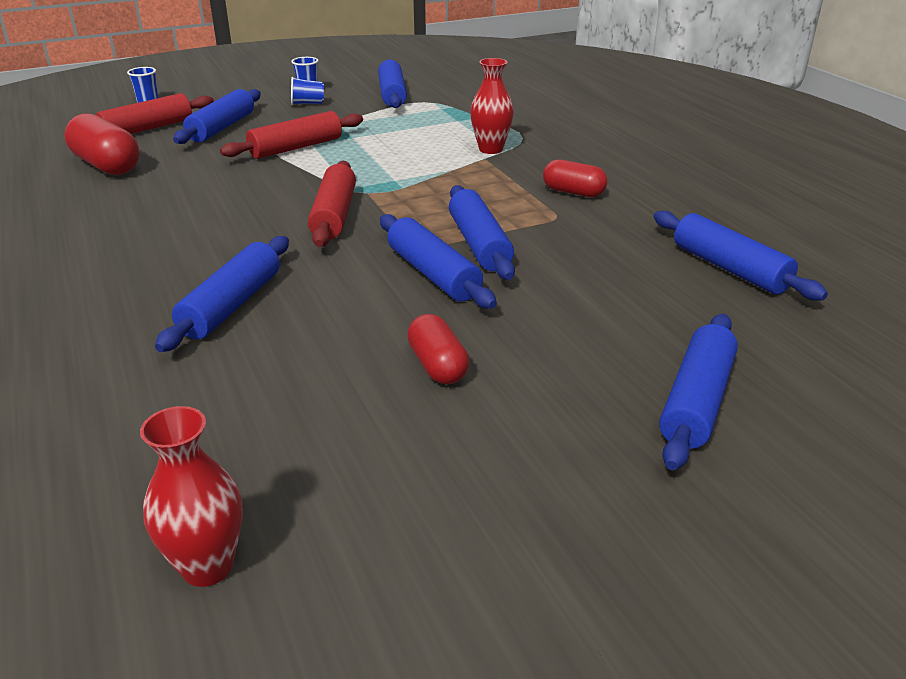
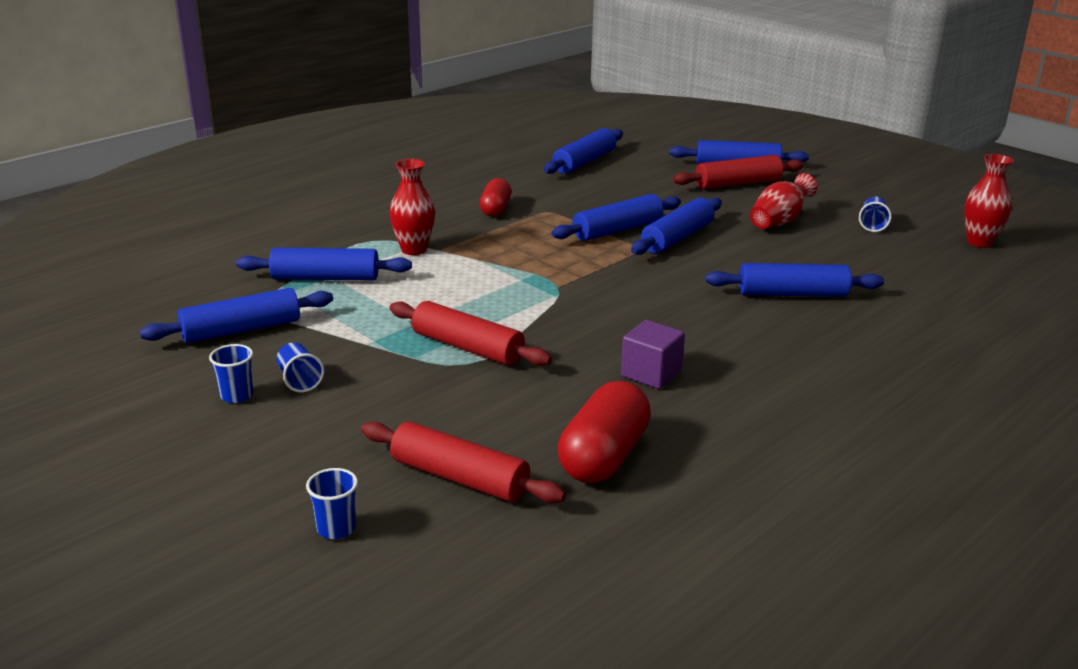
camera: 110 degrees left, 5 degrees down
(179, 200) = (651, 373): none -> purple cube
(221, 128) = (425, 417): blue rolling pin -> blue rolling pin (325, 278)
(334, 215) = (617, 290): red rolling pin -> red rolling pin (737, 184)
(367, 458) = (872, 225): none -> blue cup
(437, 366) = (779, 221): red capsule -> red vase

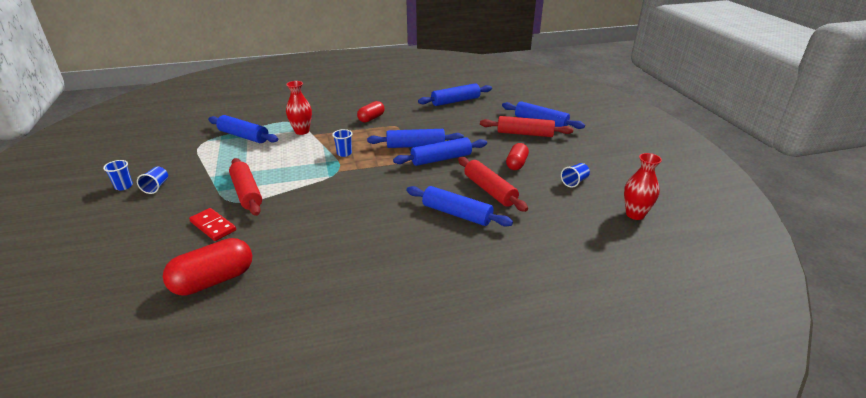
camera: 30 degrees right, 5 degrees up
(241, 330) = (173, 153): blue rolling pin -> none
(336, 528) = (55, 271): blue cup -> blue cup (344, 153)
(459, 478) = (138, 265): red rolling pin -> red rolling pin (489, 190)
(489, 400) = (213, 226): none -> red domino
(651, 373) = (308, 238): purple cube -> none
(779, 221) = (516, 164): red vase -> red capsule

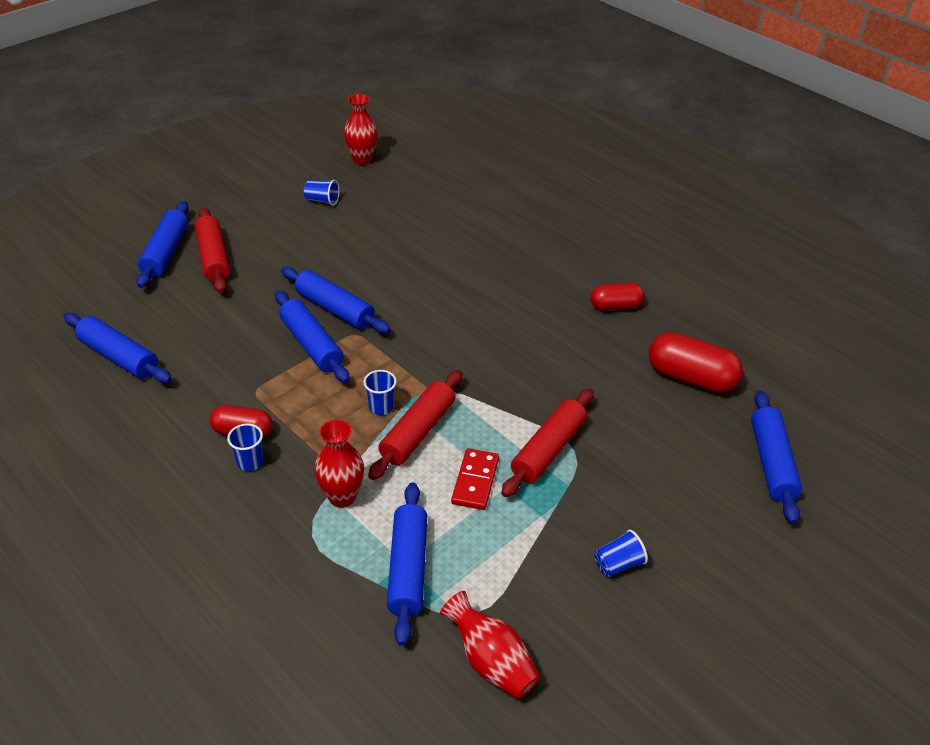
camera: 120 degrees left, 10 degrees up
(124, 186) = (651, 608): blue cup -> blue cup (250, 462)
(176, 141) = (491, 661): none -> red vase
(213, 226) = (629, 436): red domino -> red domino (475, 481)
(457, 214) = (447, 261): blue rolling pin -> blue rolling pin (772, 463)
(489, 190) = (384, 251): red rolling pin -> red rolling pin (418, 432)
(516, 164) = (307, 247): red capsule -> red capsule (615, 306)

